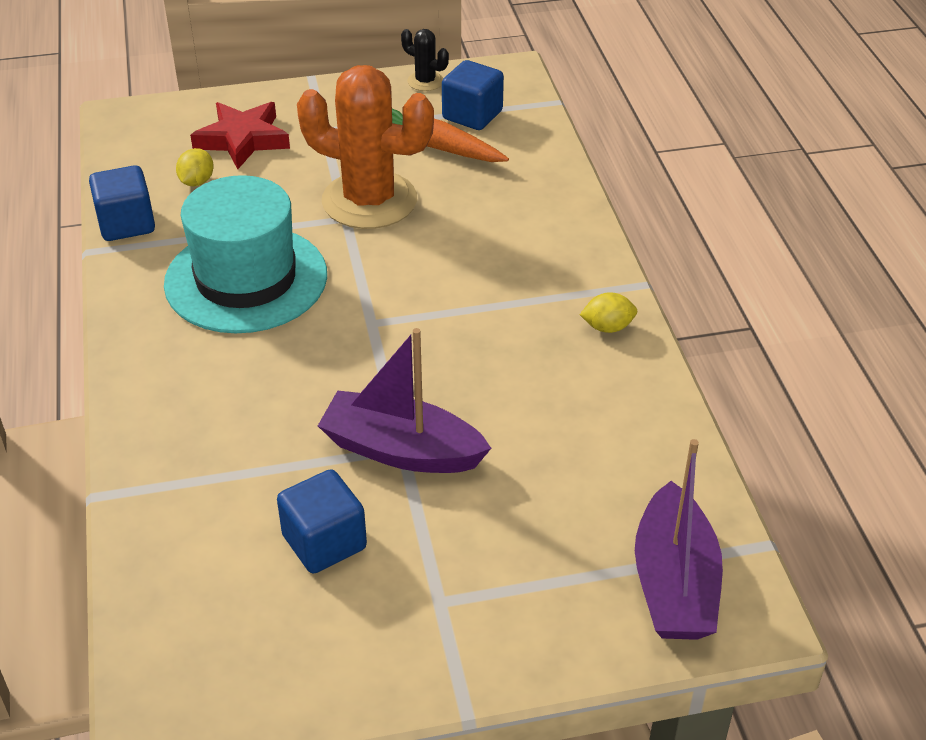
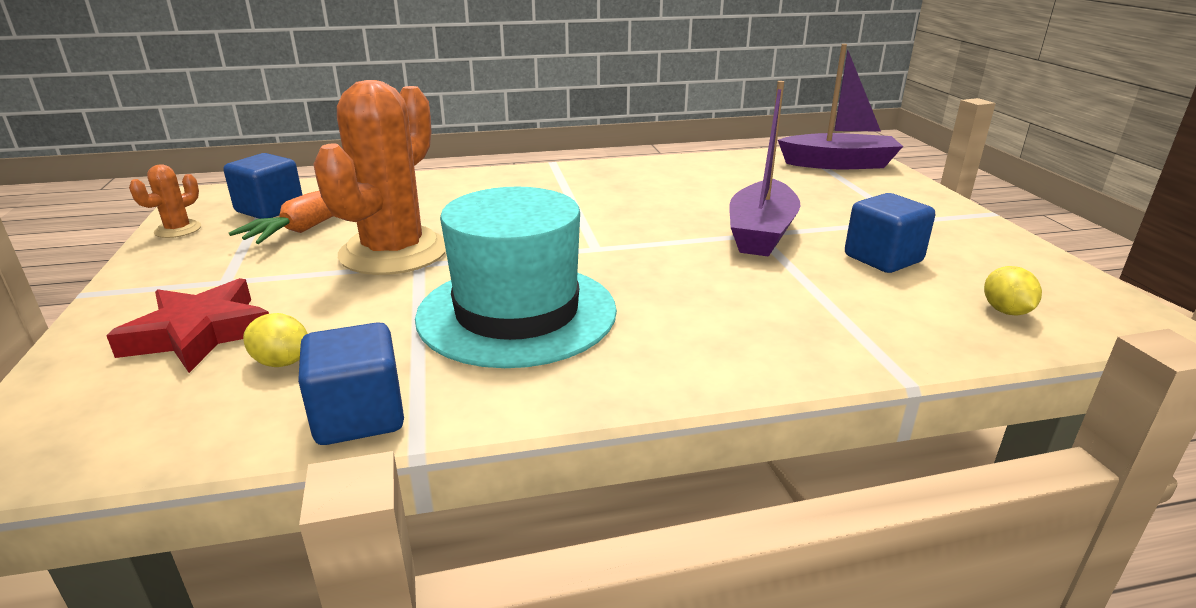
camera: 90 degrees left, 15 degrees down
(425, 81) = (178, 230): black cactus -> orange cactus
(607, 327) = (602, 171): yellow lemon -> yellow lemon (1005, 311)

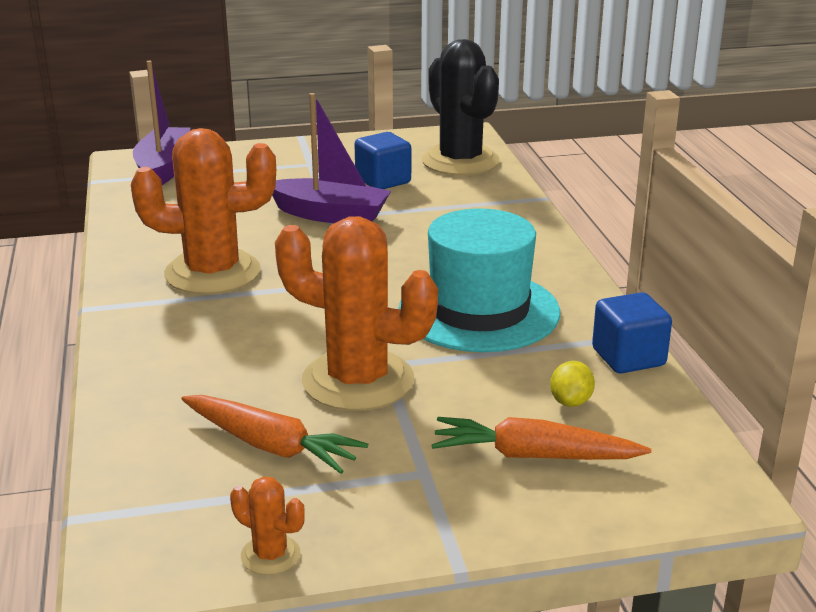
camera: 90 degrees left, 0 degrees up
(199, 333) = (533, 456): red star -> orange carrot
(270, 209) = (209, 493): blue cube -> none
(612, 193) = (212, 273): none -> orange cactus
(1005, 311) = (460, 161): yellow lemon -> black cactus

